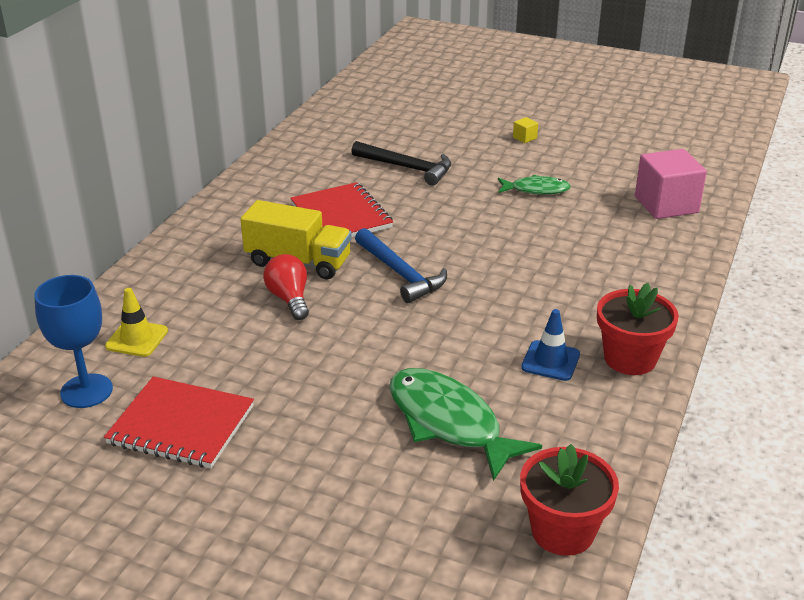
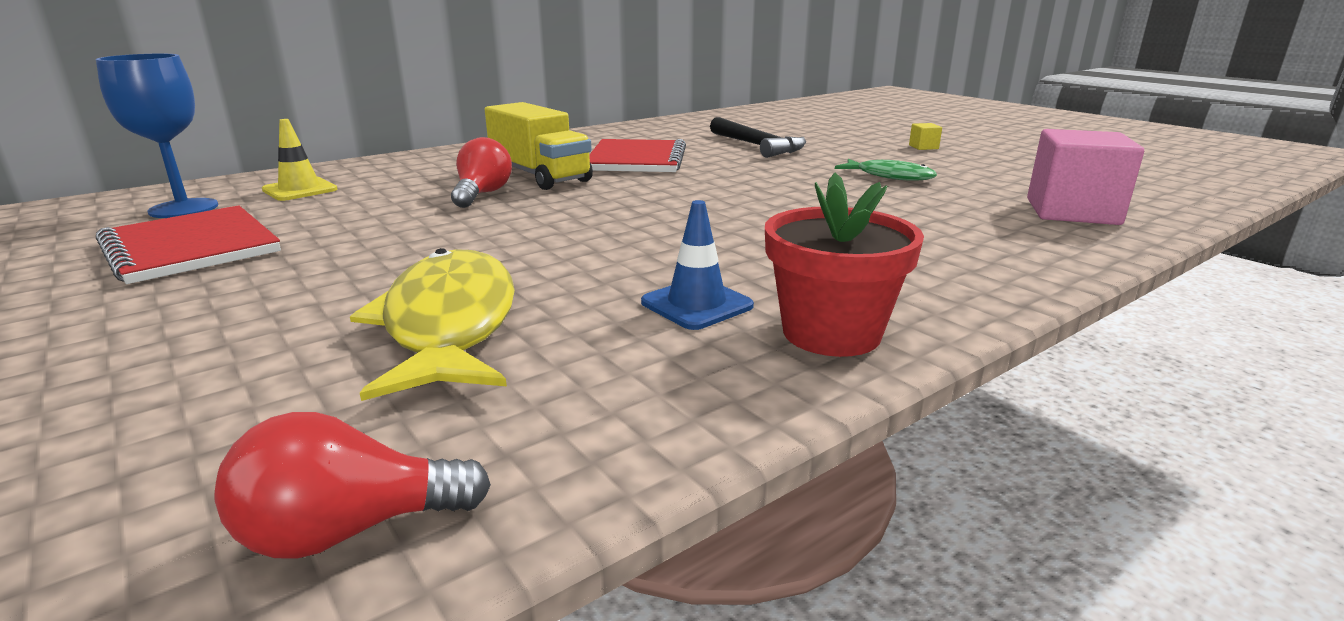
camera: 30 degrees right, 10 degrees down
(400, 274) = (628, 200): blue hammer -> none
(449, 422) = (449, 324): green fish -> yellow fish
(562, 531) = (349, 530): red flower pot -> red light bulb

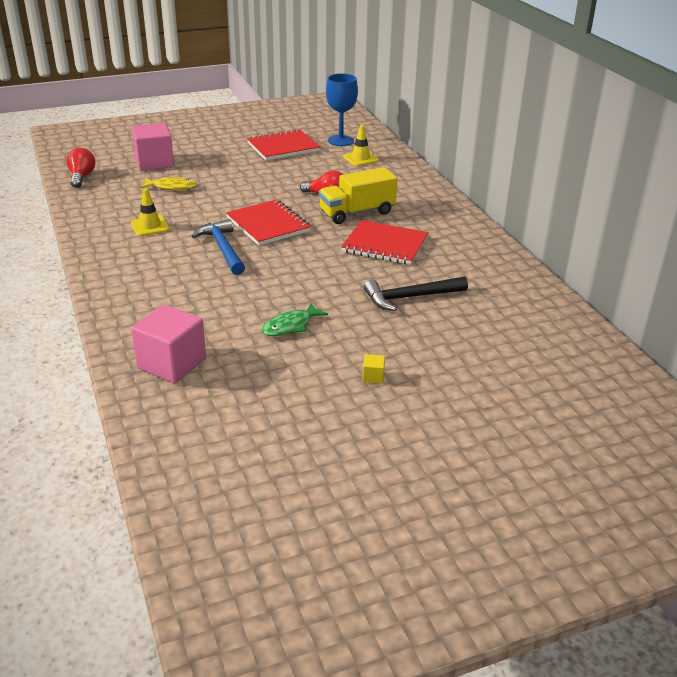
camera: 105 degrees right, 10 degrees up
(227, 393) = (154, 162): none -> pink cube
(449, 324) = (171, 187): yellow fish -> yellow fish, size x0.57
(615, 215) = (268, 224): none -> red notebook
(696, 304) = (150, 226): blue traffic cone -> yellow traffic cone
(733, 230) = (223, 248): none -> blue hammer
(831, 333) = (105, 244): red flower pot -> none

